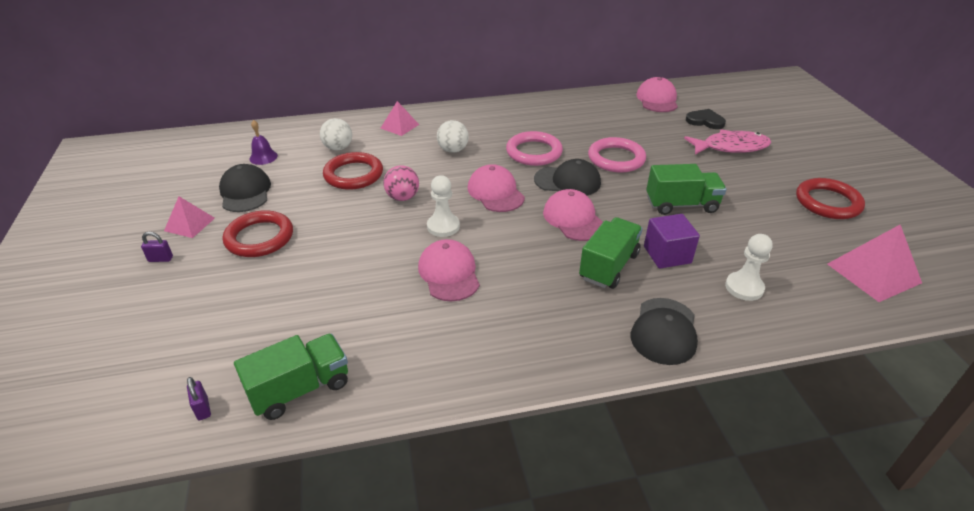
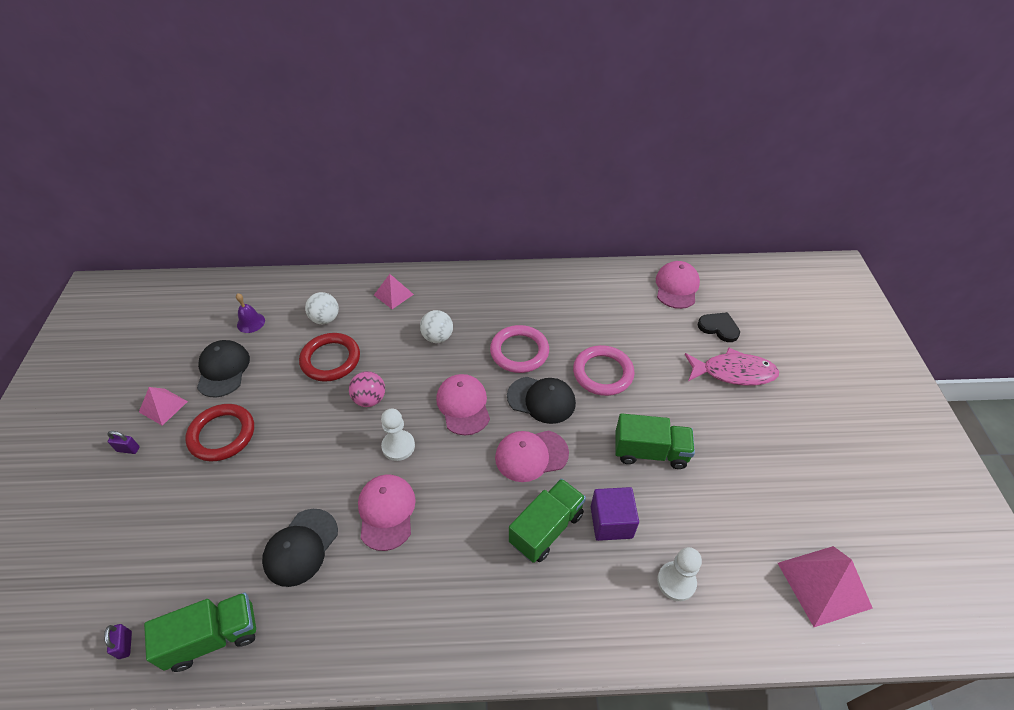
camera: 10 degrees right, 10 degrees up
(573, 219) = (531, 455): pink cap -> pink cap turned 90 degrees counterclockwise
(664, 331) = (574, 627): black cap -> black cap (301, 547)
(828, 202) = (812, 472): red ring -> none

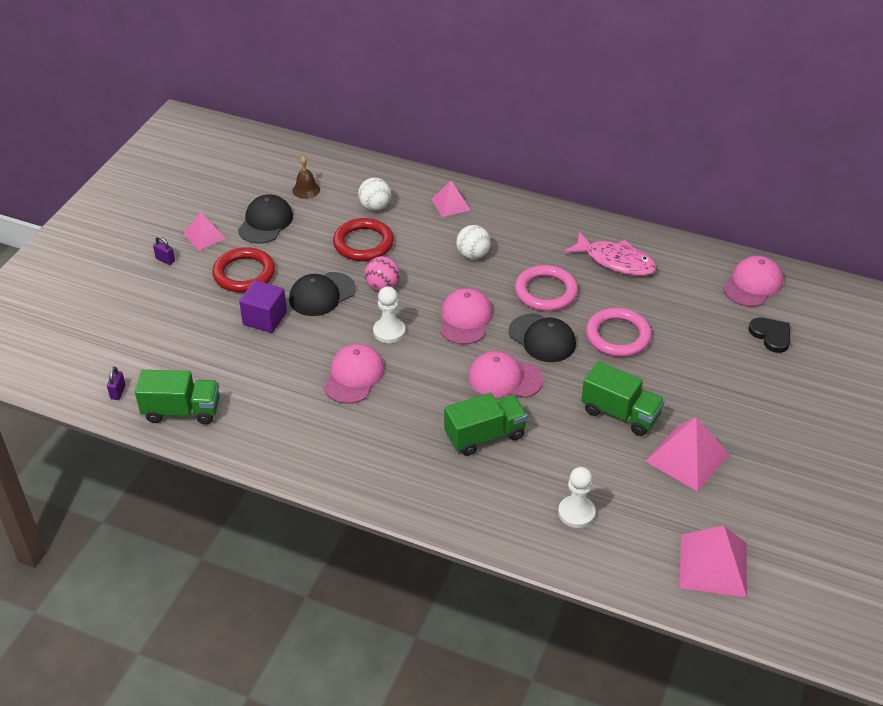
camera: 25 degrees right, 5 degrees down
(251, 322) = (306, 190): purple bell -> brown bell
(301, 547) = (272, 376): black cap -> black cap (322, 294)
(611, 522) = (546, 452): purple cube -> purple cube (265, 318)
(731, 474) = (687, 457): none -> pink pyramid
(733, 372) = (756, 379): pink fish -> pink fish (615, 261)

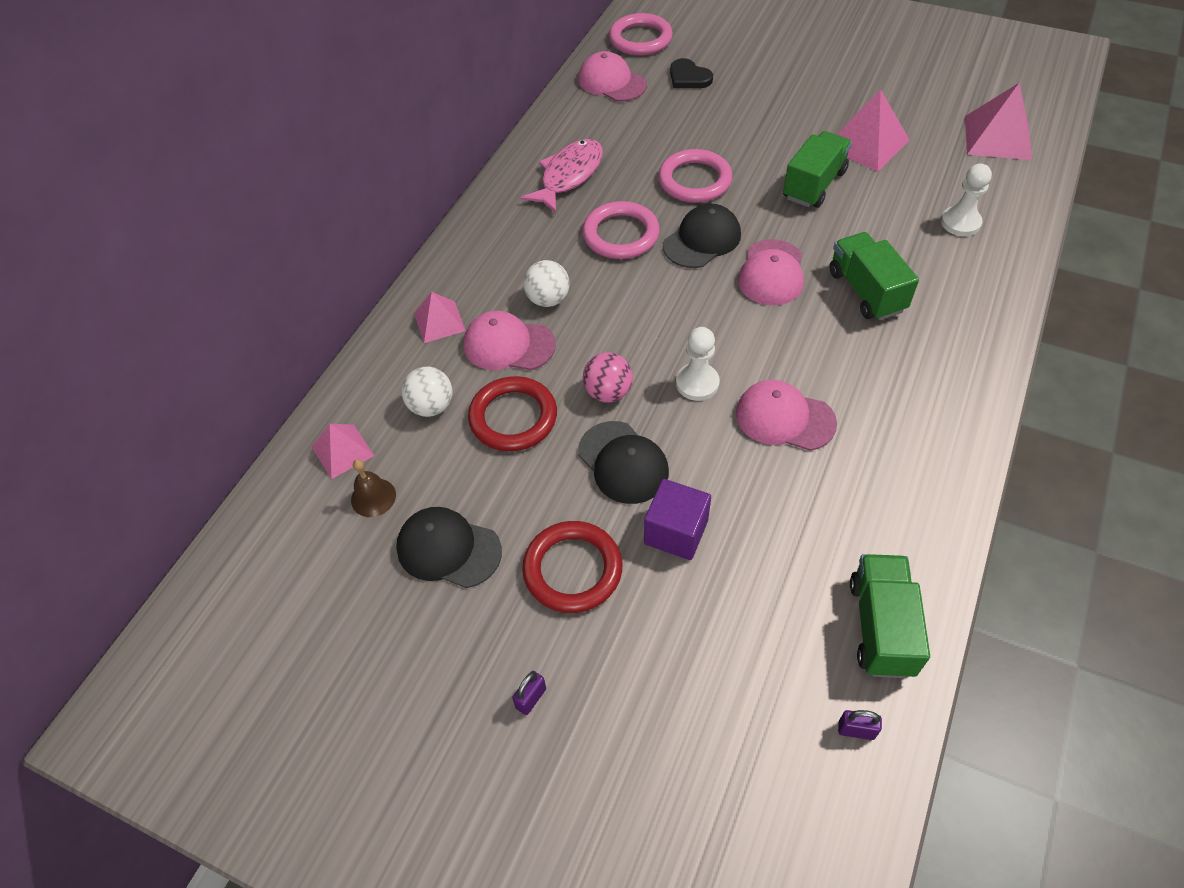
camera: 85 degrees left, 10 degrees up
(204, 236) = (473, 640): pink pyramid -> pink pyramid (342, 451)
(465, 319) = (671, 307): pink cap -> pink cap (508, 345)
(771, 335) = (688, 77): black heart -> black heart turned 105 degrees counterclockwise
(828, 303) = (640, 39): none -> pink ring

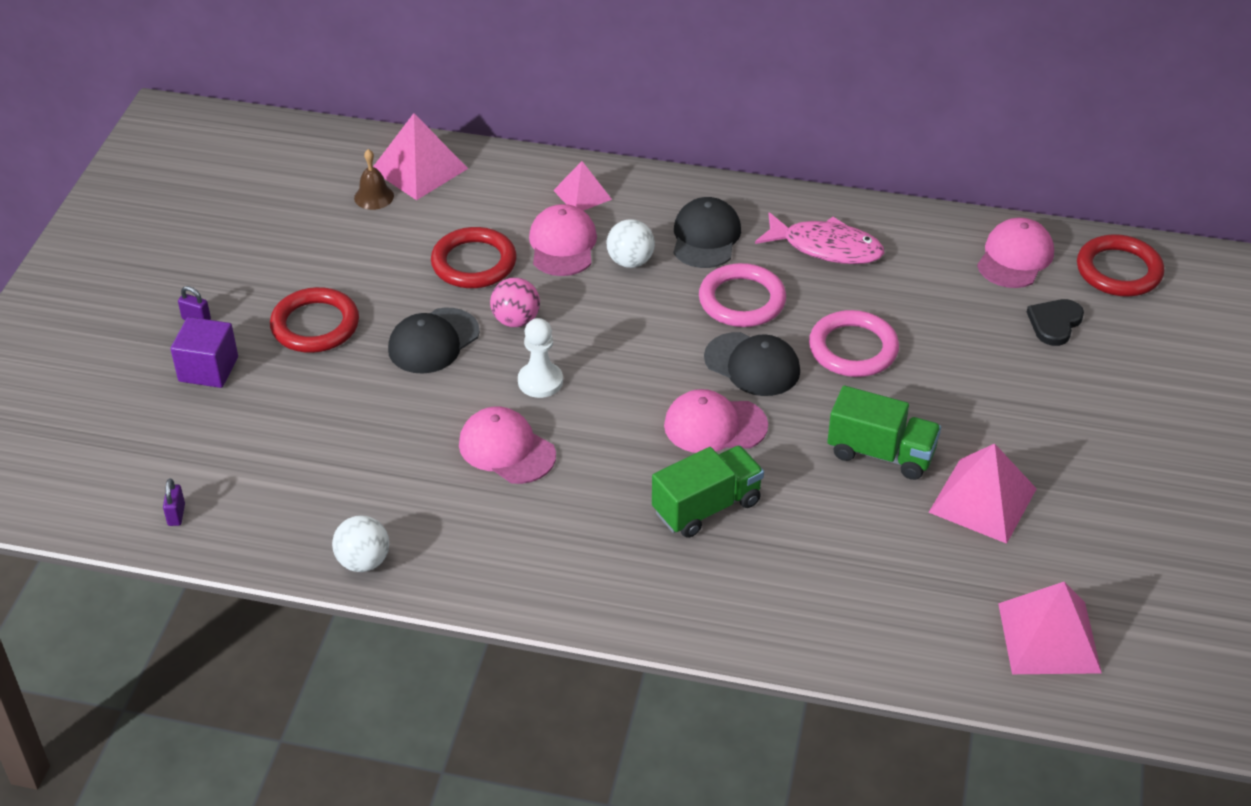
camera: 75 degrees right, 10 degrees down
(342, 451) = (419, 169): pink pyramid -> pink pyramid, size x1.63
(431, 406) = (477, 210): white ball -> white ball (363, 561)
(448, 549) = (327, 249): black cap -> black cap (705, 237)
(640, 39) = (1118, 271): pink ring -> red ring
(676, 532) = (361, 385): purple cube -> purple cube (208, 369)
(784, 418) = (506, 449): pink cap -> pink cap turned 60 degrees counterclockwise
(881, 626) = (275, 529): green truck -> none
(960, 223) = (854, 594): white pawn -> none

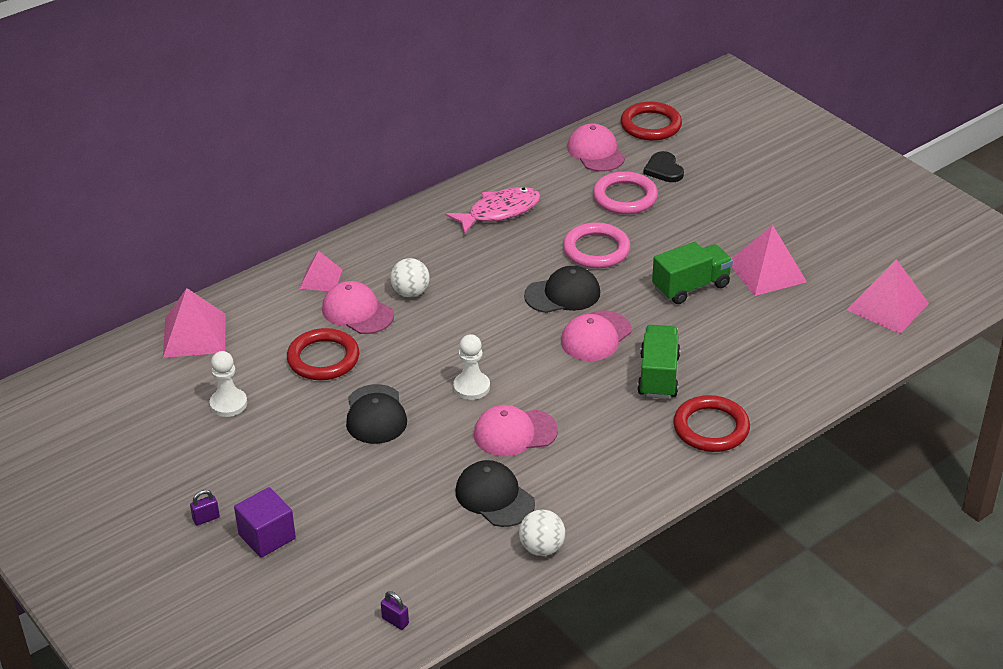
camera: 50 degrees left, 5 degrees down
(315, 325) = (289, 462): red ring -> red ring (711, 428)
(352, 243) = (228, 404): none -> white pawn
(374, 197) = (194, 370): brown bell -> none
(516, 320) = (402, 368): pink ball -> none
(705, 237) = (429, 251): black cap -> black cap (494, 497)
(742, 300) = (503, 268): pink ring -> pink ring (625, 197)

